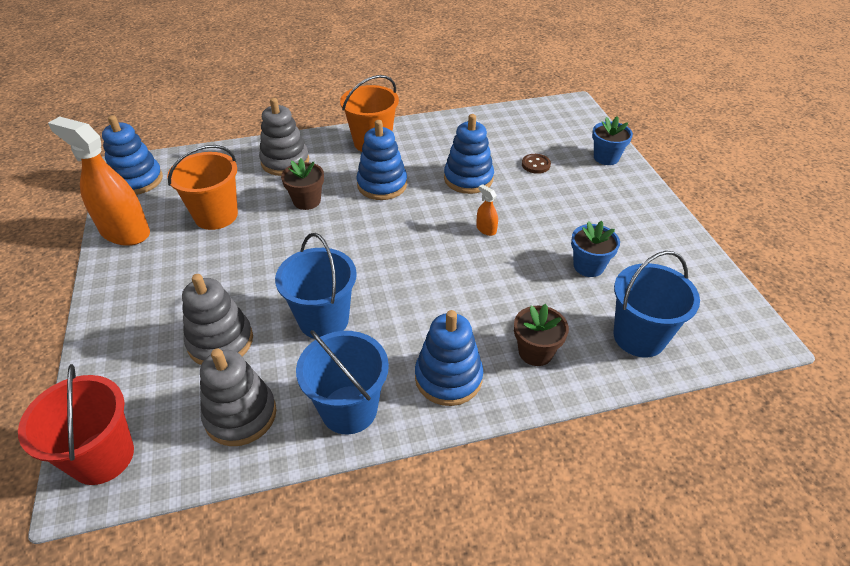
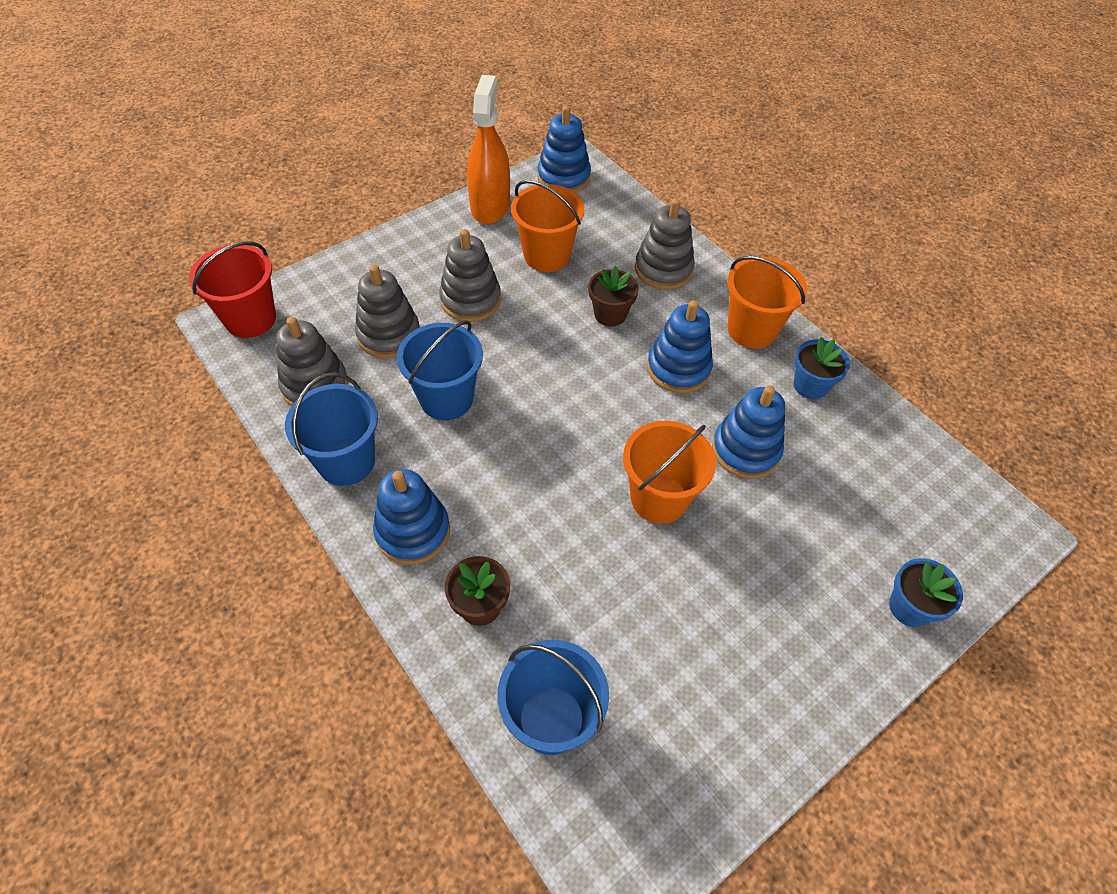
camera: 65 degrees right, 10 degrees up
(225, 275) = (470, 300): none -> grey stacking toy
(486, 229) = (659, 498): orange spray bottle -> orange bucket
(536, 165) = (828, 518): brown button -> none
(588, 266) = (652, 633): blue flower pot -> blue flower pot (810, 385)

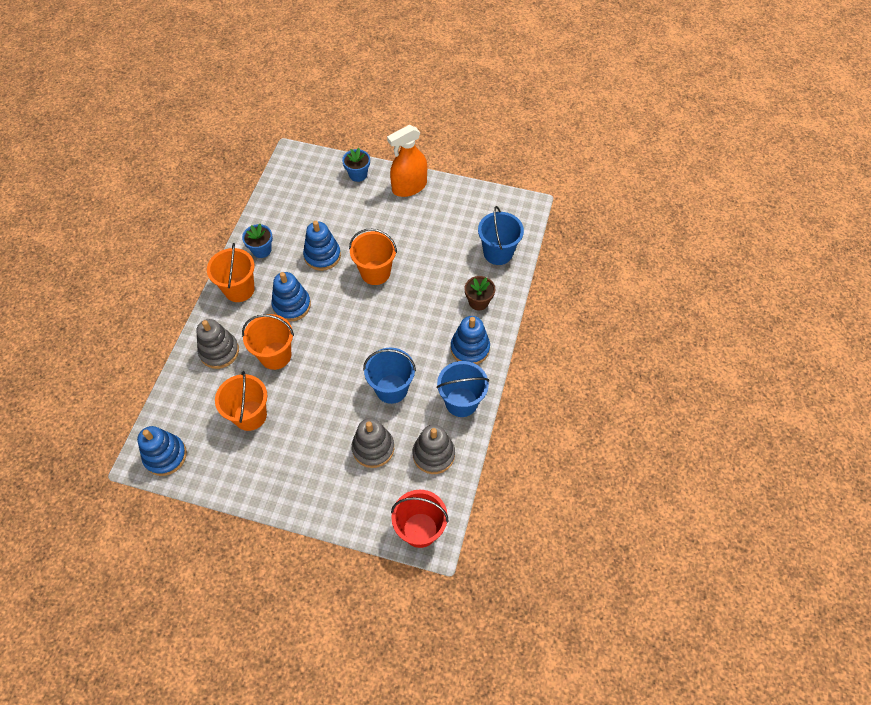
camera: 125 degrees left, 5 degrees up
(470, 300) = (316, 428): grey stacking toy -> none
(490, 206) = (226, 478): orange spray bottle -> orange spray bottle (409, 187)
(610, 314) = (275, 355): brown flower pot -> orange bucket

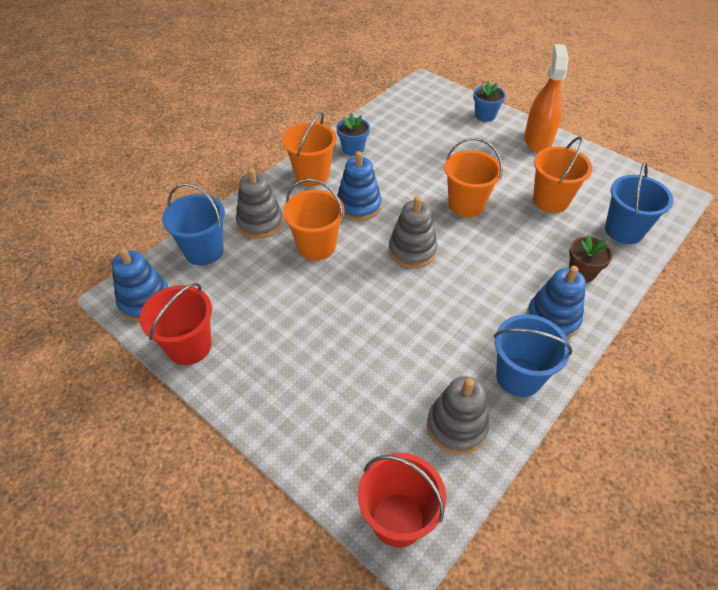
camera: 25 degrees right, 10 degrees down
(221, 476) = (189, 346): none -> red bucket
(250, 415) = (257, 295): orange bucket -> orange bucket (550, 200)
(322, 256) = (414, 172): blue stacking toy -> none
(373, 448) = (381, 387): grey stacking toy -> grey stacking toy (412, 250)
(391, 389) = (434, 328): blue bucket -> blue bucket (204, 251)
(409, 187) = (537, 140): orange spray bottle -> orange spray bottle turned 105 degrees clockwise

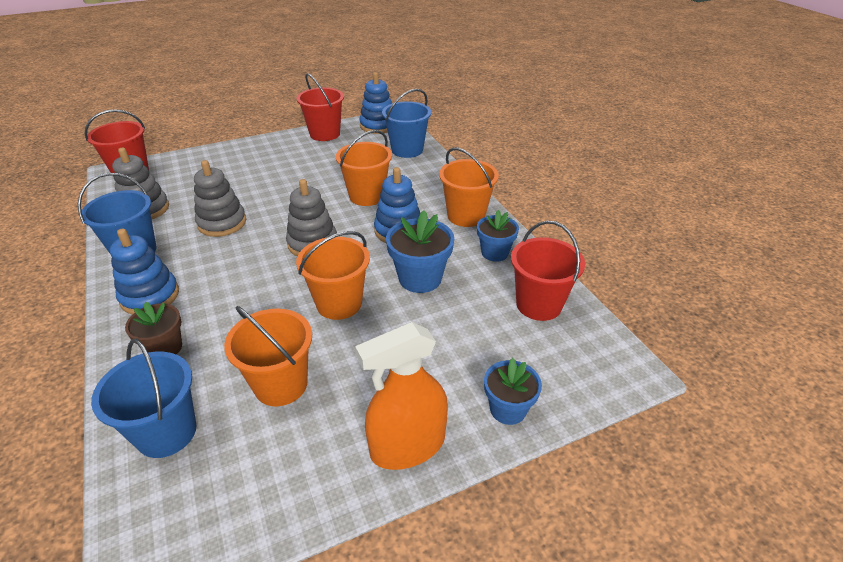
camera: 115 degrees right, 10 degrees down
(260, 222) = (419, 177): grey stacking toy -> grey stacking toy (222, 223)
(395, 120) = (539, 304): none -> red bucket
(409, 175) = (420, 278): none -> blue flower pot
(537, 140) = (407, 446): orange spray bottle -> orange spray bottle turned 120 degrees clockwise

